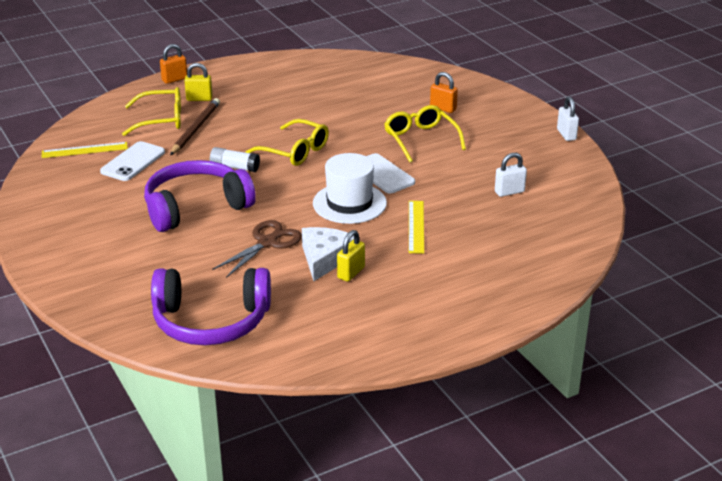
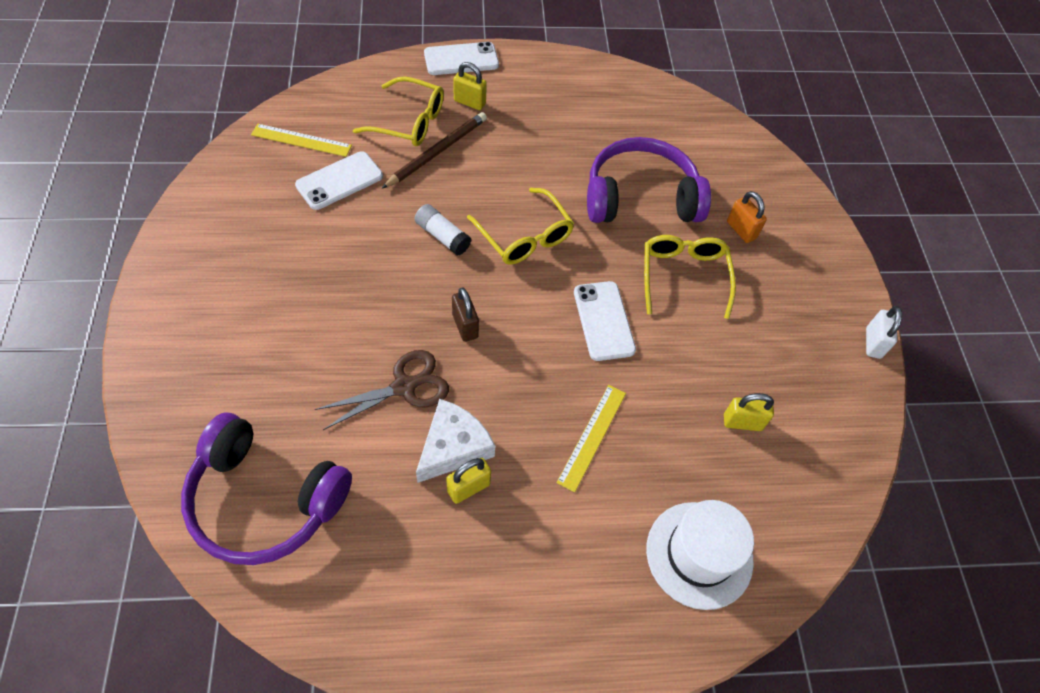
camera: 20 degrees right, 25 degrees up
(174, 79) = (461, 59): orange padlock -> white phone
(196, 207) = (361, 288): purple headphones -> purple headphones (640, 197)
(287, 203) = (465, 326): none -> brown padlock
(349, 203) = (536, 357): white hat -> white hat (699, 554)
(509, 192) = (742, 422): white padlock -> yellow padlock

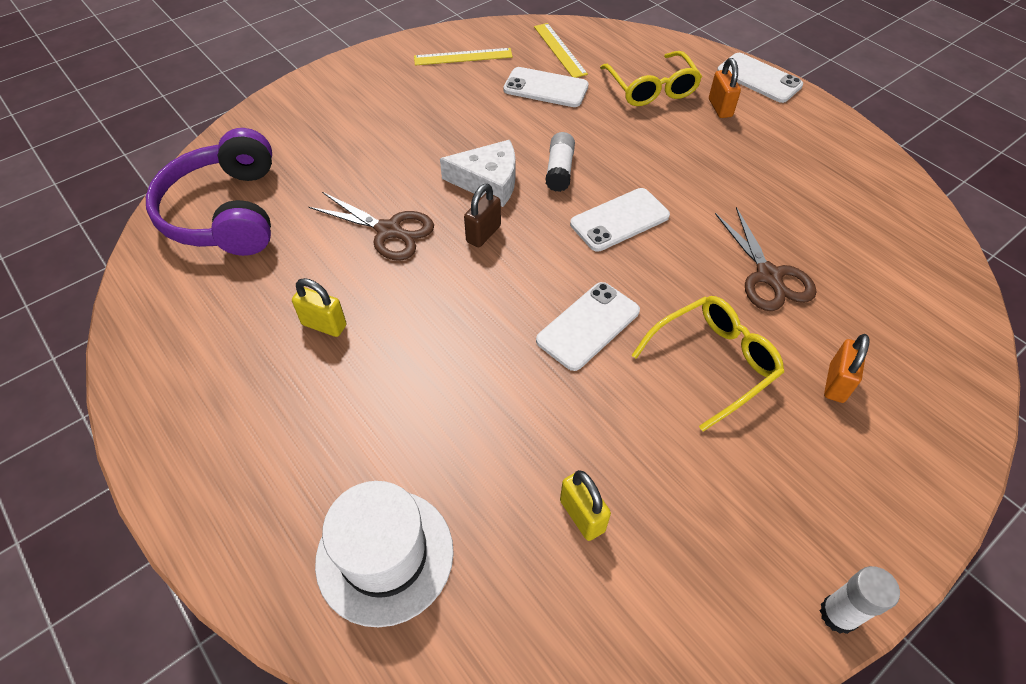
camera: 60 degrees right, 5 degrees down
(437, 152) = (642, 120): brown pencil -> none
(453, 447) = (356, 293): white cheese -> white cheese (488, 181)
(469, 102) = (720, 108): yellow padlock -> orange padlock
(525, 237) = (619, 220): yellow glasses -> white phone
(592, 436) = (449, 386): yellow ruler -> yellow ruler (463, 57)
(640, 197) = (768, 276): purple headphones -> brown scissors
(873, 343) = (838, 614): white padlock -> white glue stick

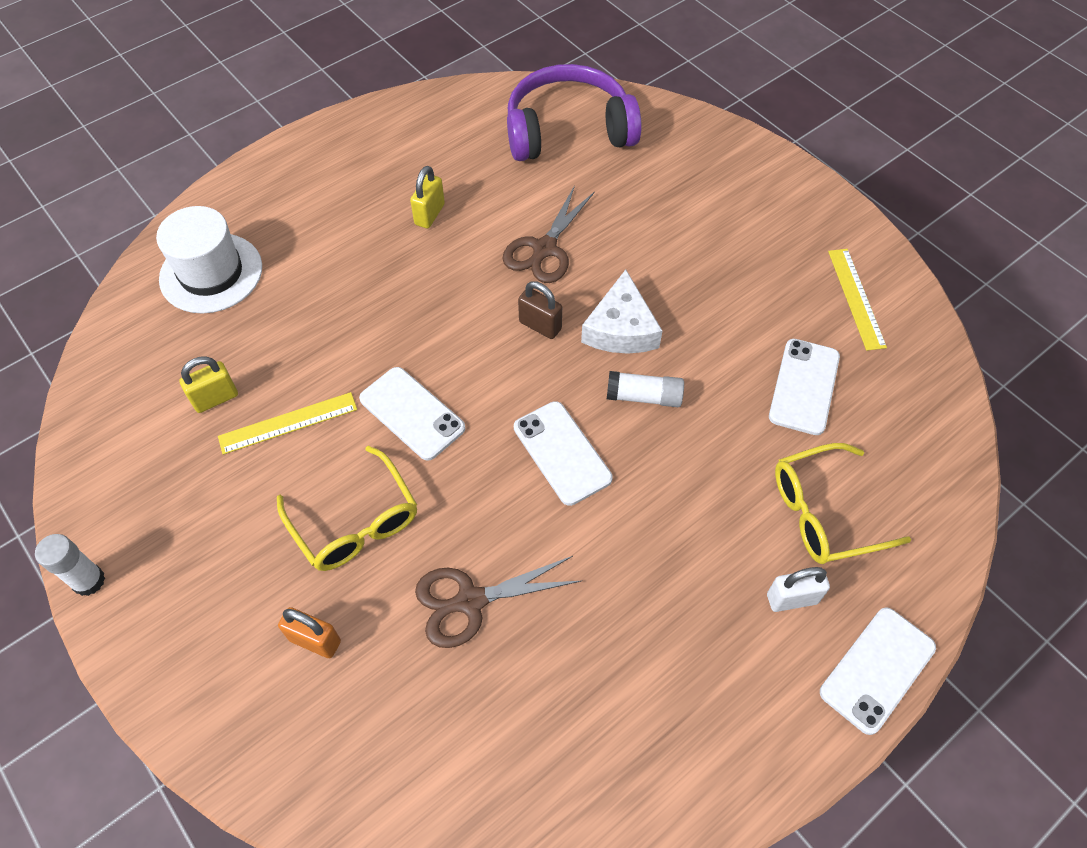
camera: 90 degrees right, 5 degrees up
(560, 50) = (896, 405): yellow ruler -> yellow ruler (288, 423)
(720, 108) = (792, 599): orange padlock -> white padlock

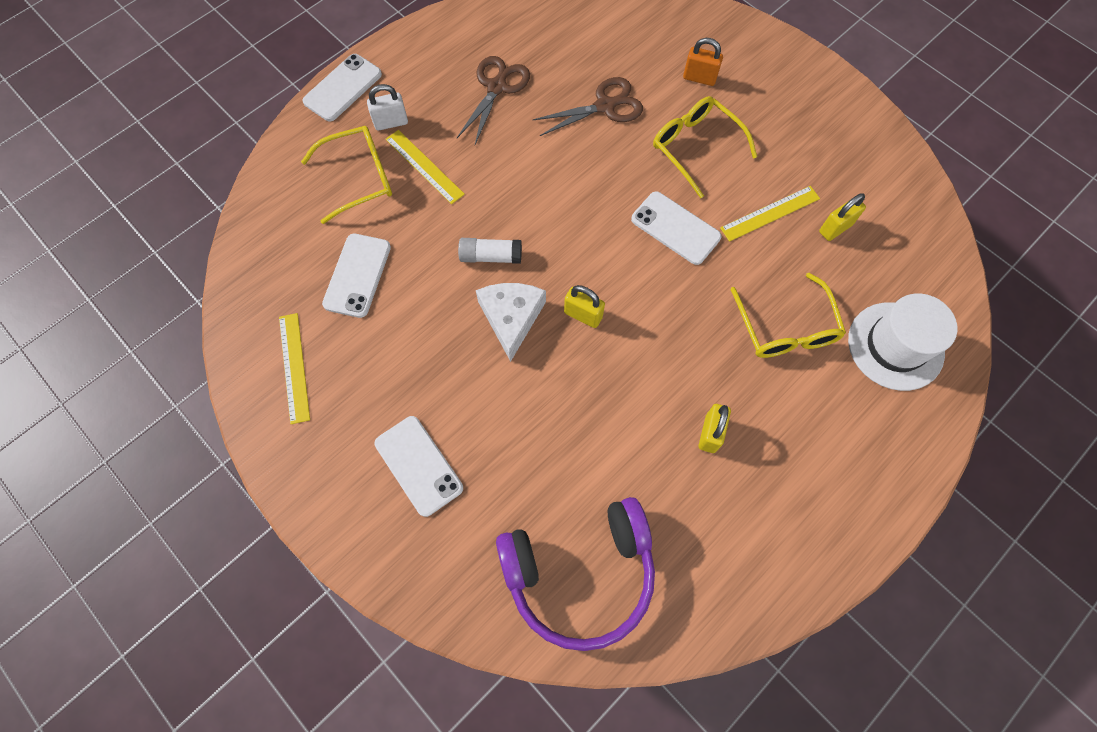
camera: 175 degrees right, 10 degrees up
(89, 581) = (860, 99): white glue stick -> none
(320, 297) = (786, 328): none -> yellow glasses
(540, 326) = (583, 315): brown padlock -> yellow padlock
(544, 249) = (588, 400): brown scissors -> brown scissors (497, 87)
(562, 453) = (553, 206): white phone -> white phone (418, 465)
(736, 523) = (424, 166): none -> yellow ruler

